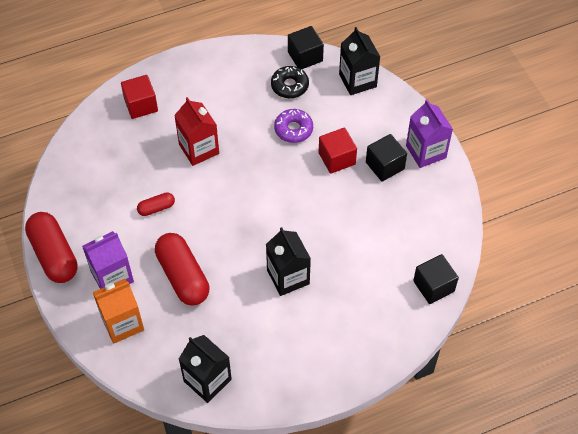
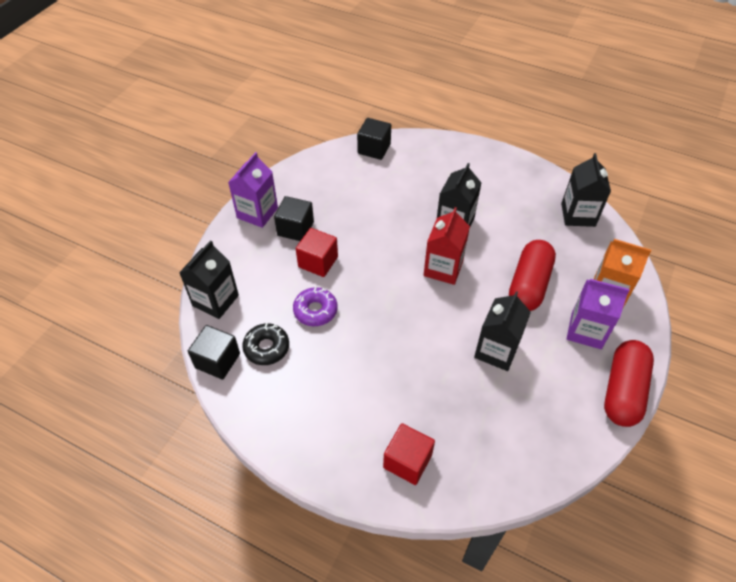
camera: 130 degrees left, 5 degrees down
(156, 208) = (496, 350): red capsule -> black carton
(199, 149) = (406, 366): red carton -> red carton (443, 268)

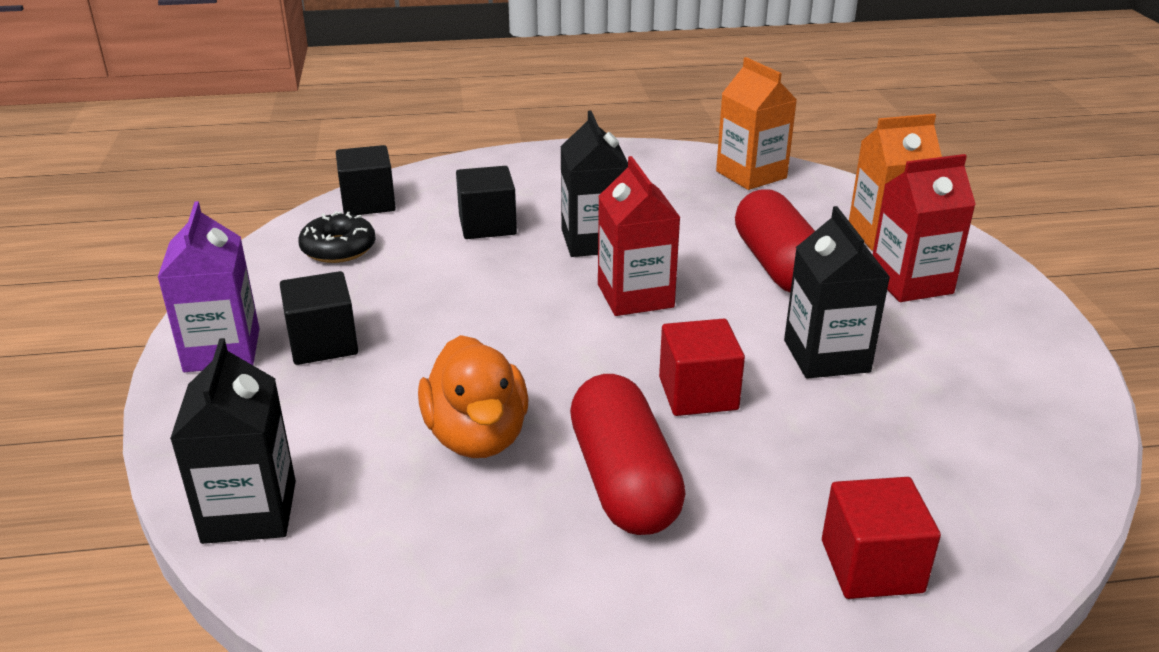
camera: 35 degrees left, 20 degrees down
(217, 360) = (346, 606): black cube -> black cube (487, 225)
(266, 348) = (435, 534): black donut -> black donut (338, 248)
(315, 310) = (477, 436): purple donut -> orange duck
(318, 262) = (412, 370): red cube -> red cube (698, 393)
(578, 215) = (751, 175): black carton -> orange carton
(586, 330) = (910, 283): purple carton -> red carton
(623, 391) = (1035, 324): red capsule -> red capsule (624, 480)

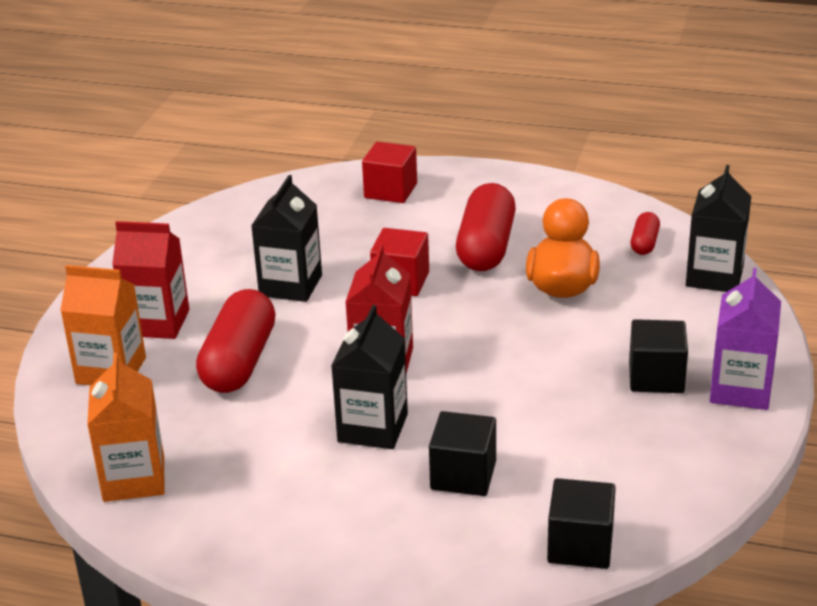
camera: 155 degrees left, 0 degrees up
(338, 248) = (626, 481): black donut -> none
(372, 555) = (644, 243): none -> red capsule

